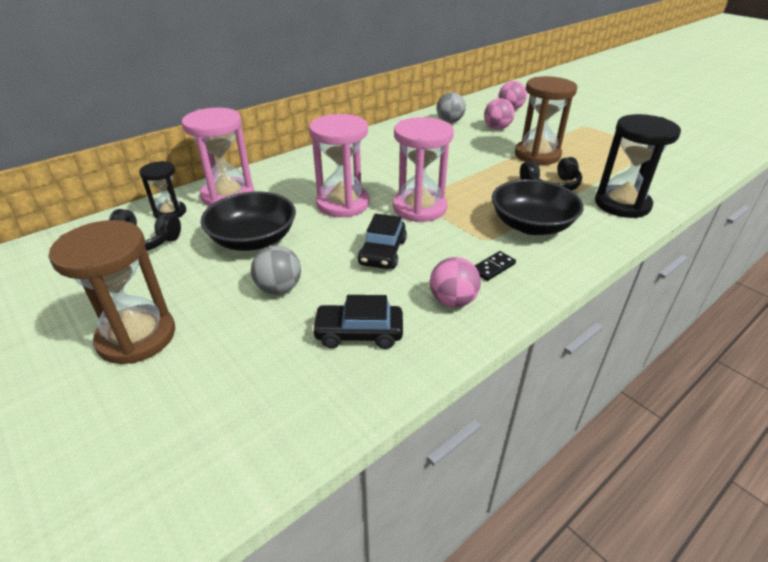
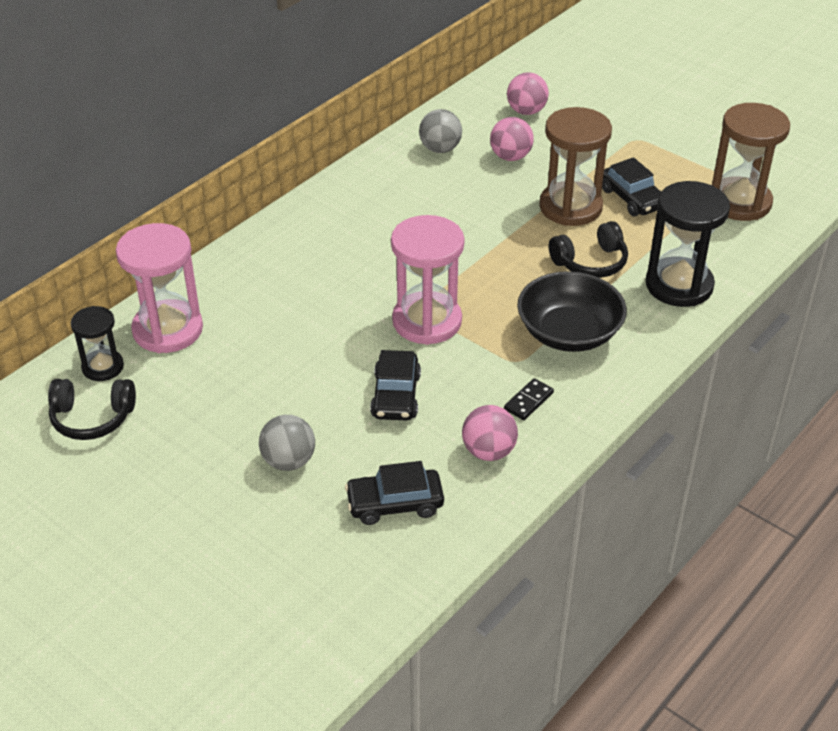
camera: 10 degrees left, 5 degrees up
(137, 337) = (154, 541): brown hourglass -> brown hourglass (739, 202)
(253, 240) = (231, 397): black bowl -> none
(343, 204) = (326, 326): pink hourglass -> none
(583, 154) = (632, 198): none -> black car

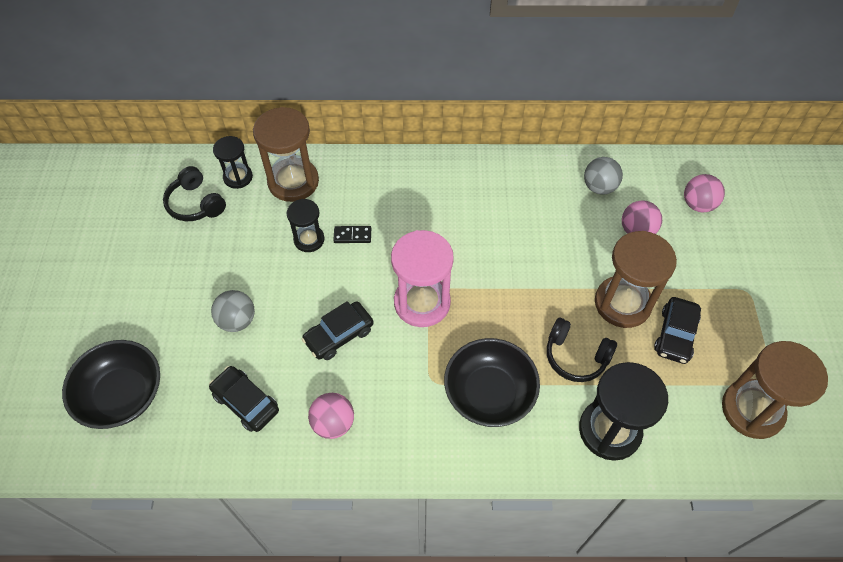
camera: 50 degrees right, 15 degrees up
(168, 330) = (293, 182): pink hourglass -> brown hourglass
(256, 357) = (309, 239): none -> black hourglass
(271, 601) = (122, 394): none -> black bowl
(528, 401) = (400, 414): black domino -> black domino (352, 236)

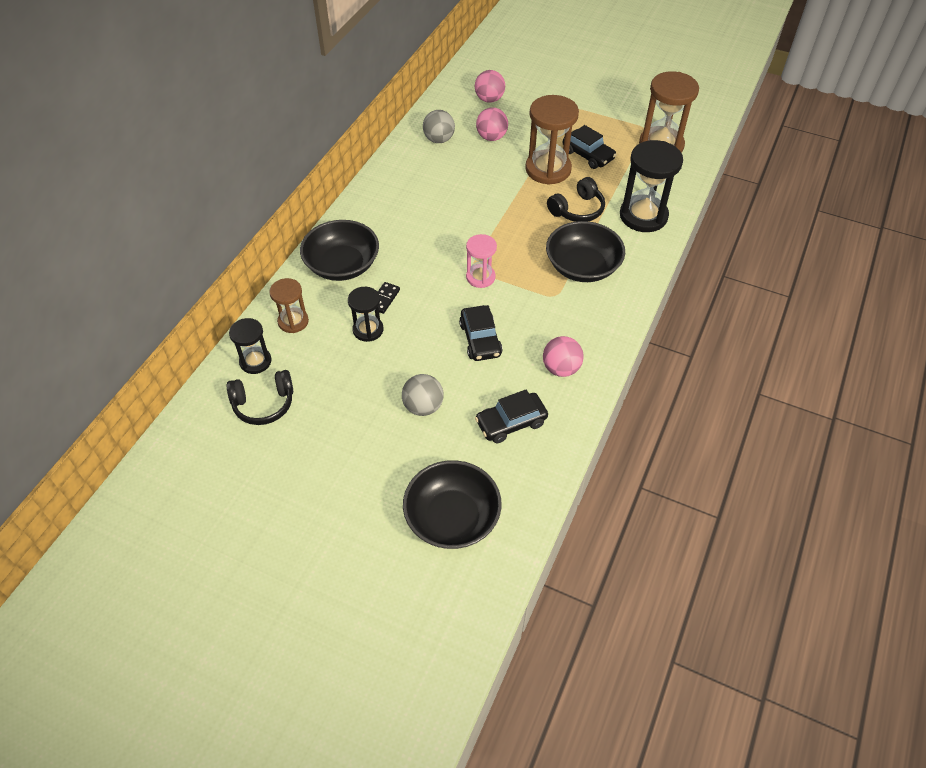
camera: 65 degrees left, 5 degrees down
(293, 182) = (293, 321): brown hourglass -> brown hourglass, size x0.57
(378, 186) = (342, 265): none -> black bowl
(422, 303) = (480, 277): pink hourglass -> pink hourglass, size x0.57

